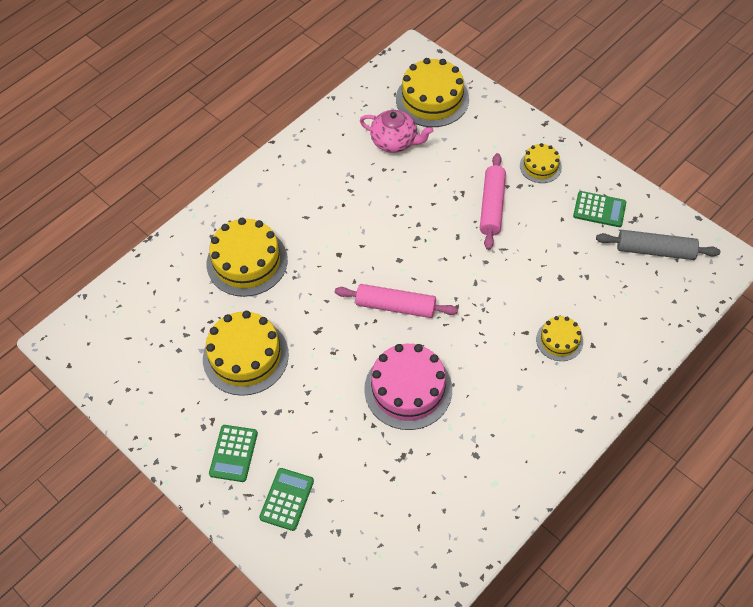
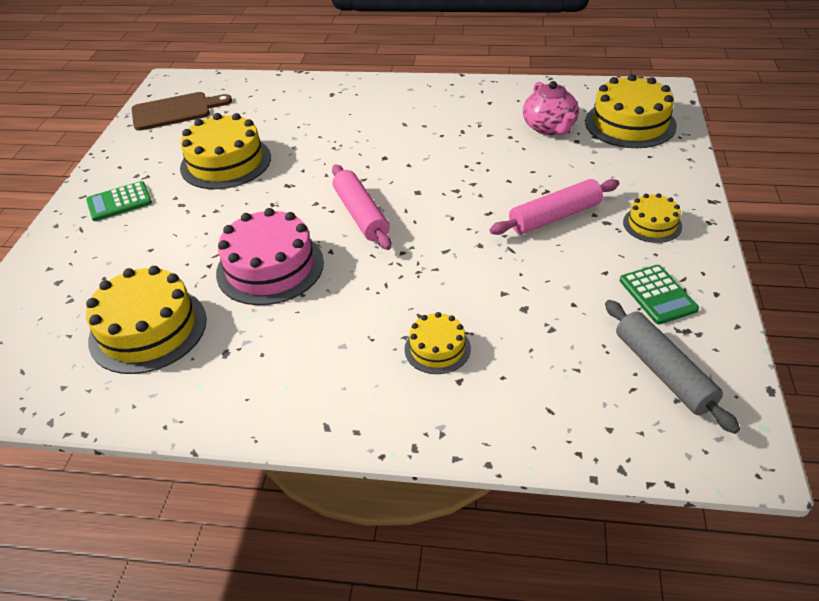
camera: 55 degrees right, 15 degrees down
(123, 357) = (175, 111): none -> brown cutting board
(247, 262) = (324, 119): yellow cake -> yellow cake (148, 329)
(287, 499) = (89, 252): green calculator -> none

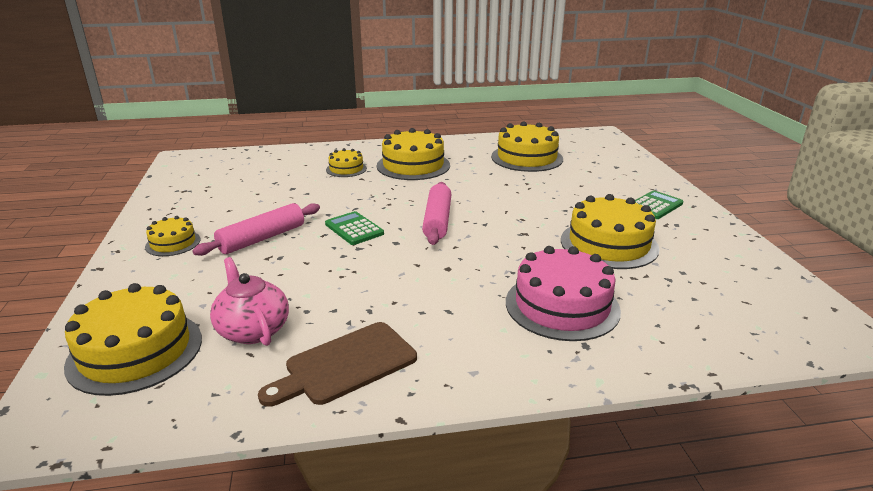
camera: 160 degrees right, 15 degrees down
(175, 111) = (756, 290): brown cutting board -> brown cutting board (345, 365)
(270, 267) = (482, 186): pink cake -> pink cake (562, 306)
(330, 339) = (413, 165): none -> yellow cake
(361, 215) = (437, 221): pink rolling pin -> pink rolling pin turned 45 degrees clockwise
(657, 295) = (194, 203): green calculator -> green calculator (354, 229)
(663, 372) = (209, 175): grey rolling pin -> none

